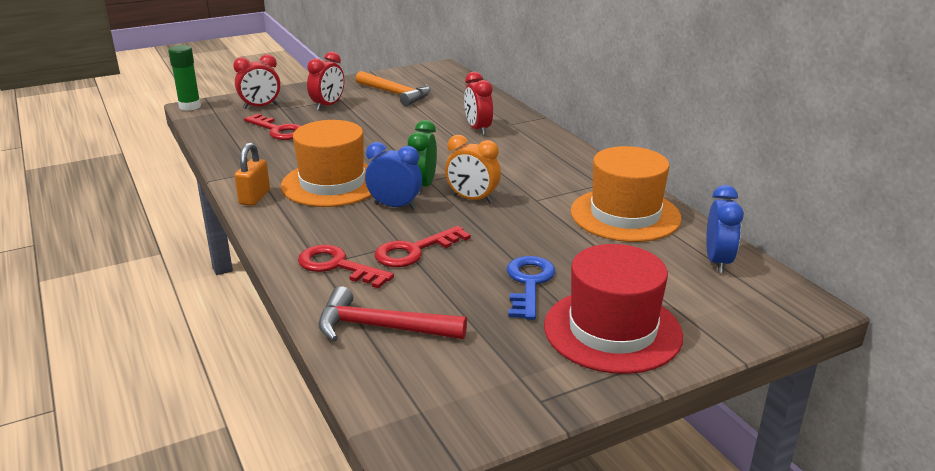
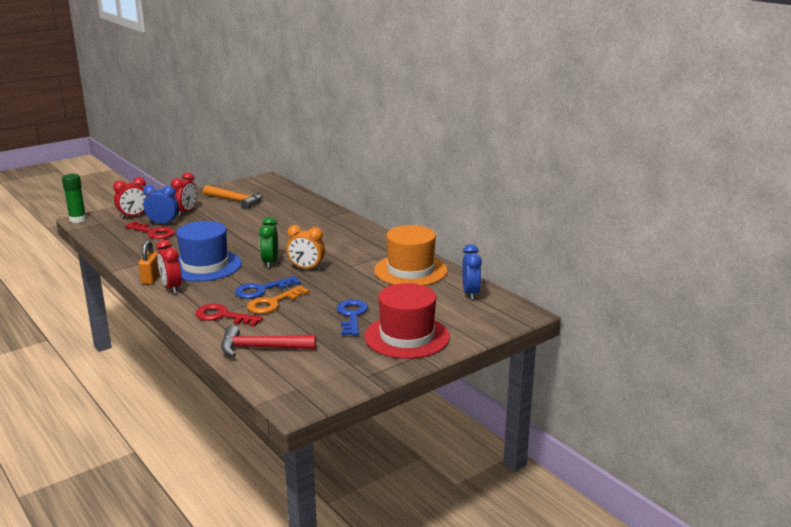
camera: 10 degrees left, 5 degrees down
(332, 183) = (205, 266): orange hat -> blue hat
(395, 206) = (253, 277): blue clock -> blue clock (163, 223)
(403, 227) = (262, 290): none -> blue key
(414, 251) = (273, 303): red key -> orange key
(478, 129) = (302, 222): red clock -> red clock (171, 288)

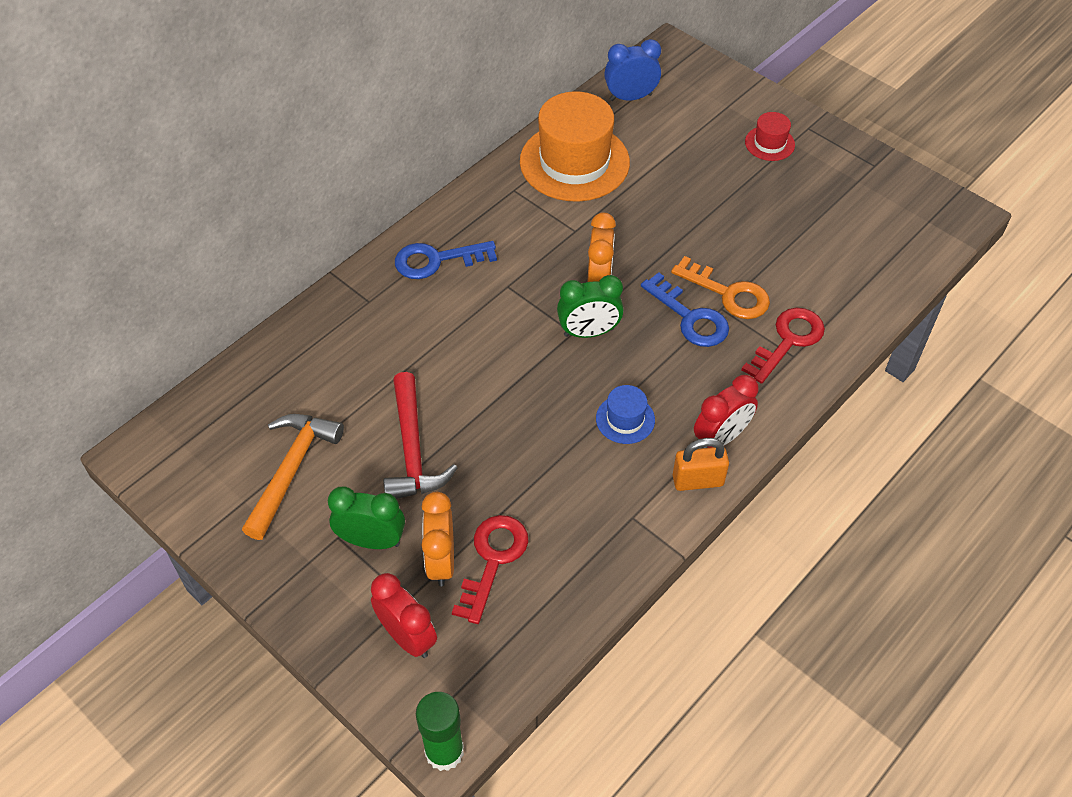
camera: 100 degrees left, 30 degrees up
(163, 223) = (441, 561): blue clock -> orange clock
(186, 212) = (371, 540): red clock -> green clock
(205, 266) = (625, 419): blue hat -> blue hat, size x0.46
(223, 316) = (788, 341): red key -> red key turned 150 degrees counterclockwise
(261, 348) = (855, 275): red hammer -> red hammer (413, 450)
(352, 316) = (734, 202): blue key -> blue key (436, 260)
(407, 336) = (769, 143): red hat -> red hat, size x0.46

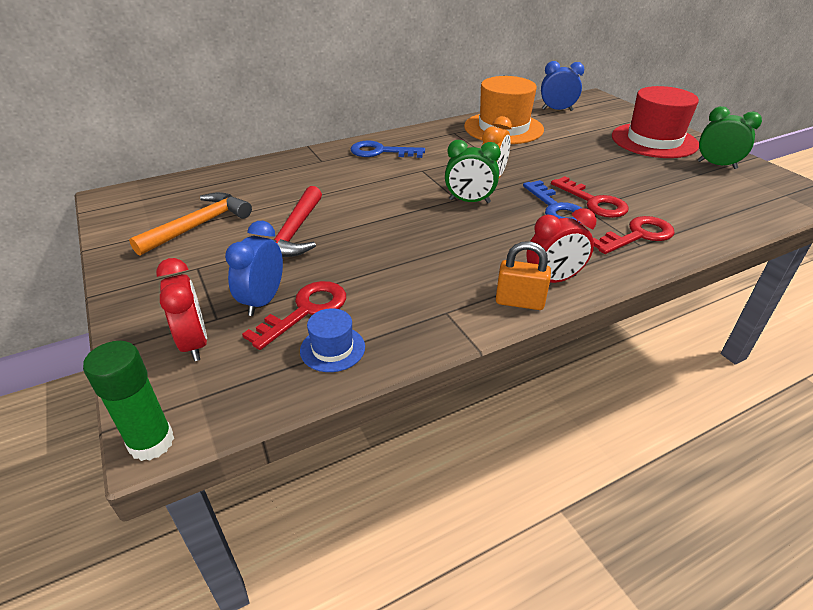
camera: 20 degrees right, 15 degrees down
(371, 540) = (220, 275): green clock -> green clock (716, 165)
(441, 561) = (263, 301): orange clock -> blue clock
(625, 419) = (473, 251): blue hat -> blue hat (332, 348)
(728, 293) = (593, 202): orange key -> red key
(769, 143) = (654, 140): red hat -> red hat, size x2.18

